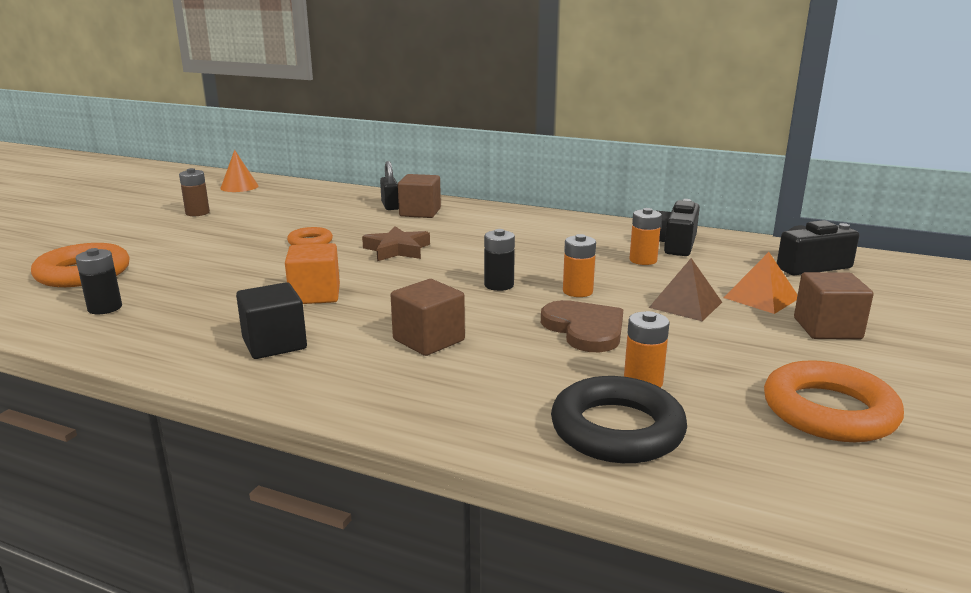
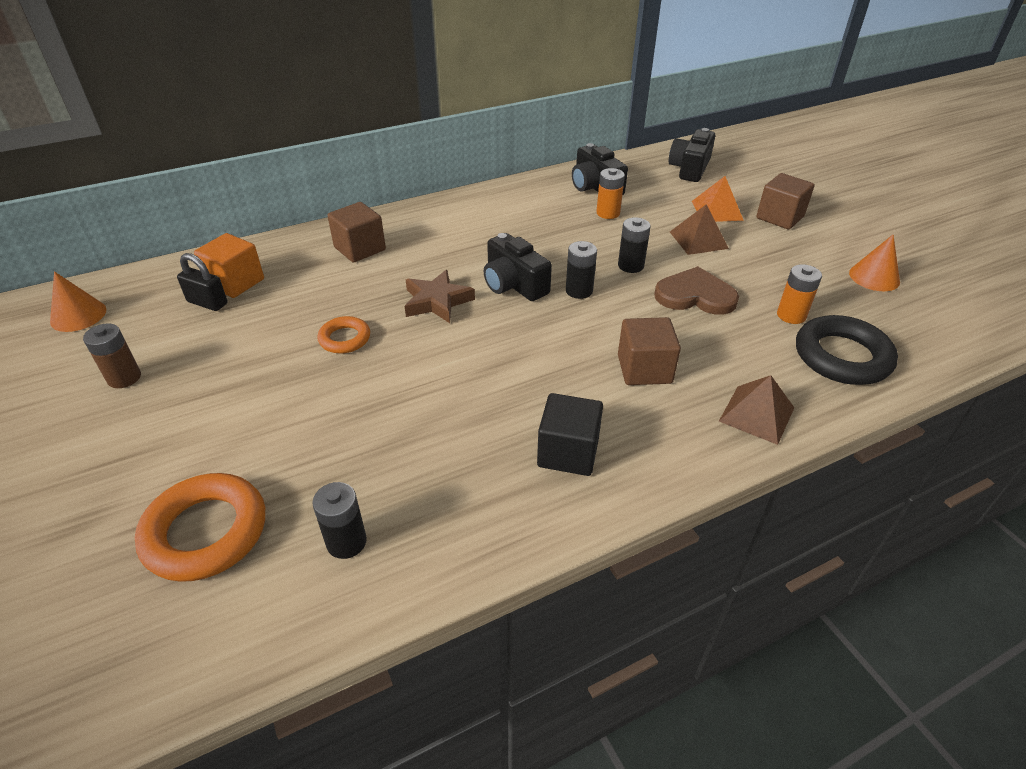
camera: 50 degrees left, 20 degrees up
(315, 295) = (485, 388): orange cube -> orange cube (235, 282)
(390, 206) = (315, 255): black padlock -> black padlock (207, 303)
(437, 407) = (757, 414): none -> brown pyramid
(464, 263) = (514, 284): none -> black camera
(577, 291) = (630, 265): orange battery -> black battery
(829, 411) = (874, 277): orange ring -> orange cone

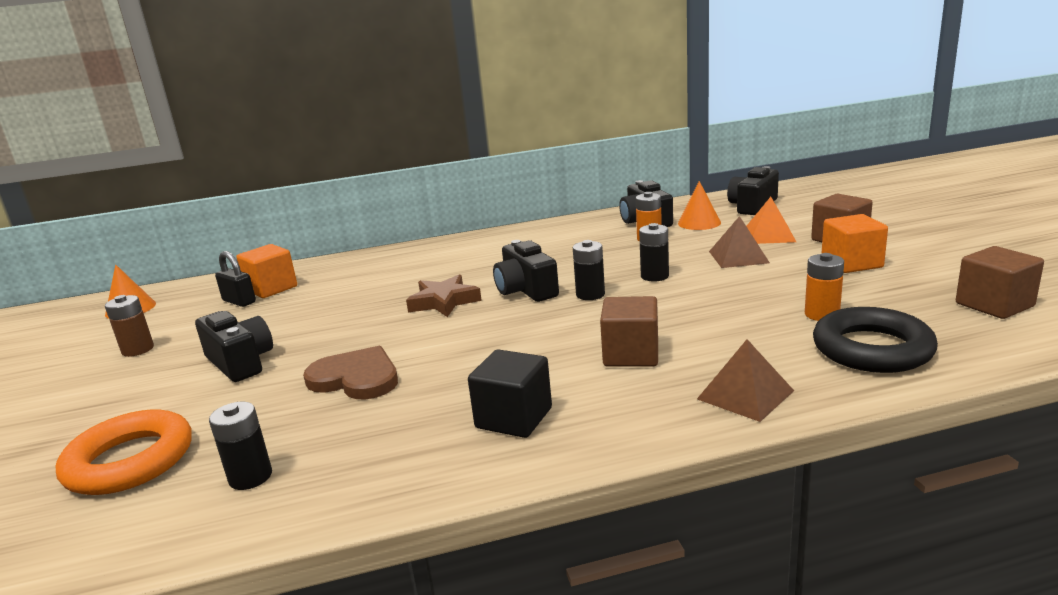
camera: 15 degrees right, 20 degrees down
(256, 392) = (240, 362): none -> black camera
(345, 339) = (342, 327): orange ring -> none
(360, 249) = (394, 266): brown cube -> brown cube (994, 305)
(695, 295) = (715, 298): brown heart -> brown heart (356, 378)
(798, 250) = (851, 263): none -> orange cube
(874, 277) = (938, 284): orange cone -> orange cone (699, 223)

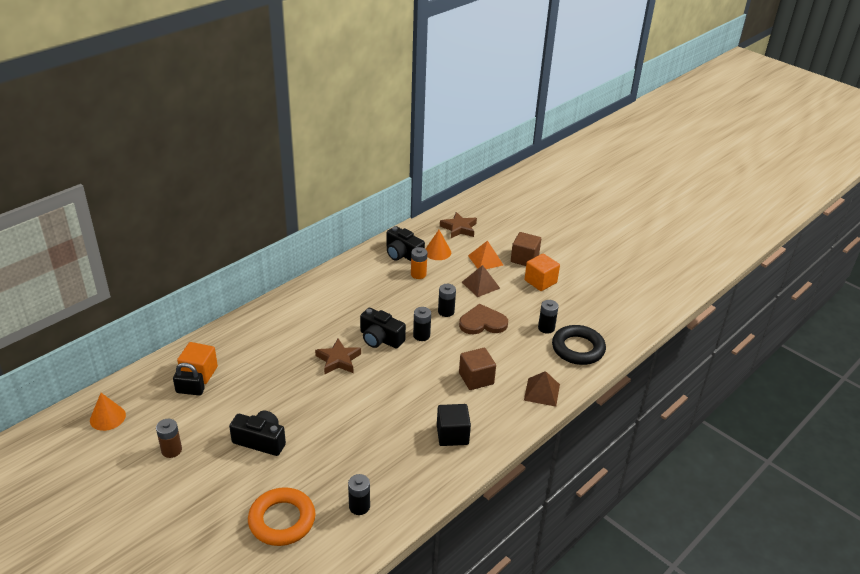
camera: 35 degrees left, 15 degrees up
(356, 378) = (346, 432): brown heart -> brown heart (482, 322)
(752, 206) = (459, 228): black camera -> brown star
(822, 314) = (546, 328): orange battery -> black battery
(994, 305) = (614, 305): brown cube -> none

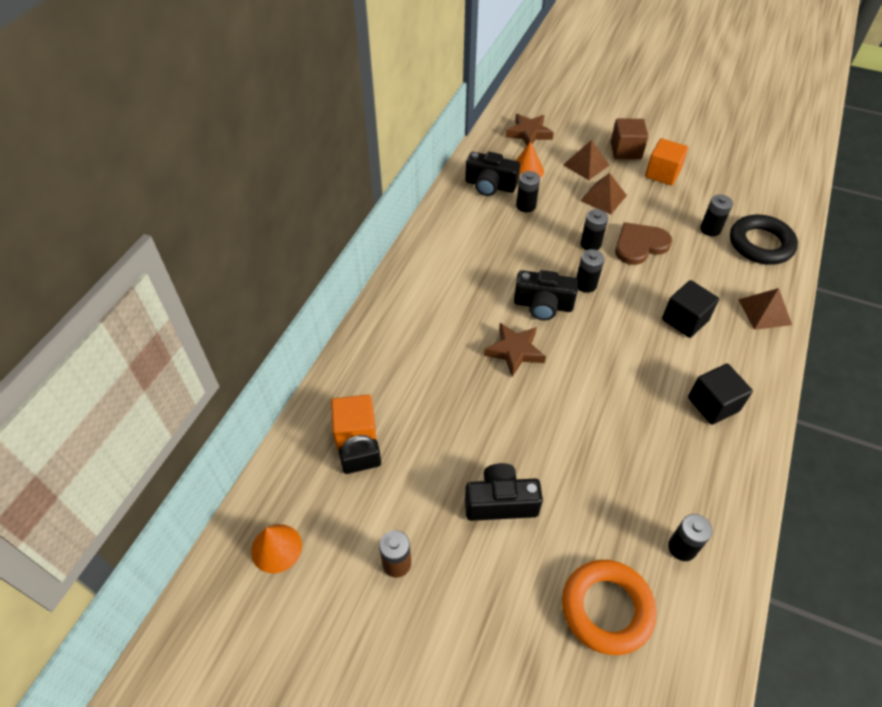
camera: 20 degrees left, 15 degrees up
(418, 274) = (526, 206): orange battery -> black battery
(476, 378) = (685, 320): brown cube -> black cube
(485, 260) = (586, 165): orange pyramid -> brown pyramid

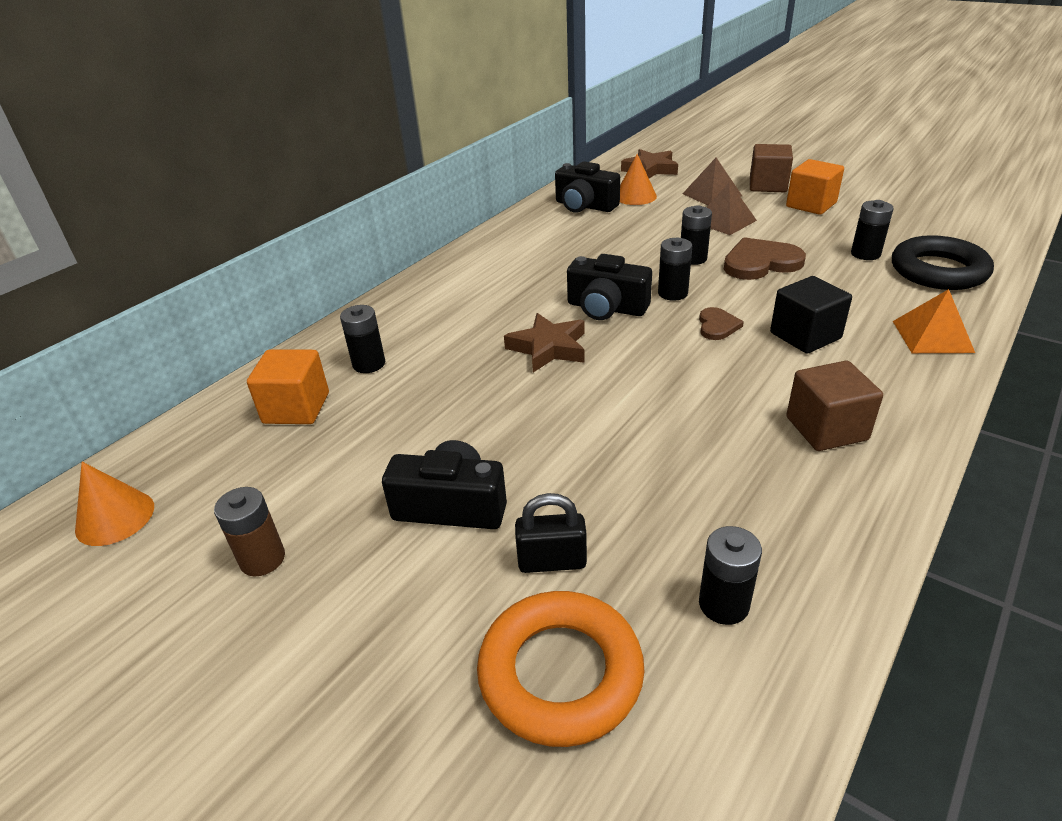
camera: 15 degrees right, 15 degrees down
(361, 464) = (284, 440): black padlock -> black padlock (552, 561)
(526, 206) = (621, 223): black battery -> black battery (369, 364)
(625, 316) = (717, 326): none -> brown heart
(713, 404) = (826, 428): black cube -> brown cube
(765, 312) = (932, 336): brown pyramid -> orange pyramid

